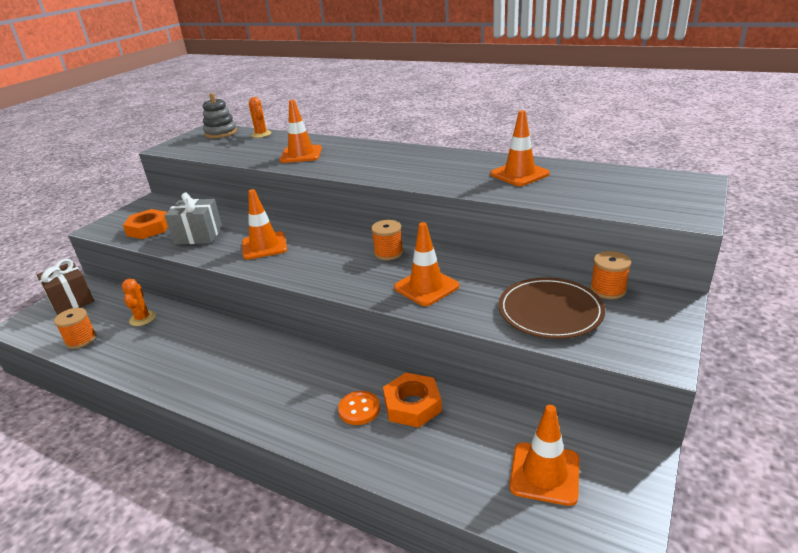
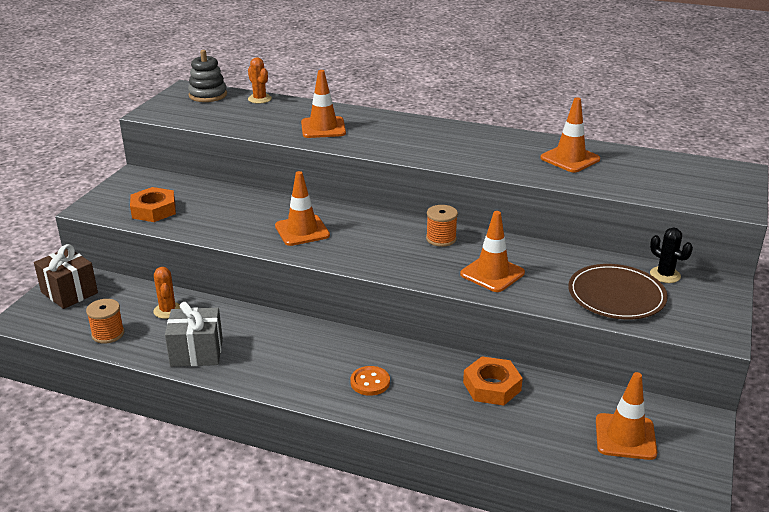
camera: 10 degrees left, 0 degrees up
(198, 235) = (219, 218): grey gift -> grey gift (196, 352)
(359, 409) = (441, 392): orange button -> orange button (370, 382)
(608, 289) = (665, 275): orange spool -> black cactus

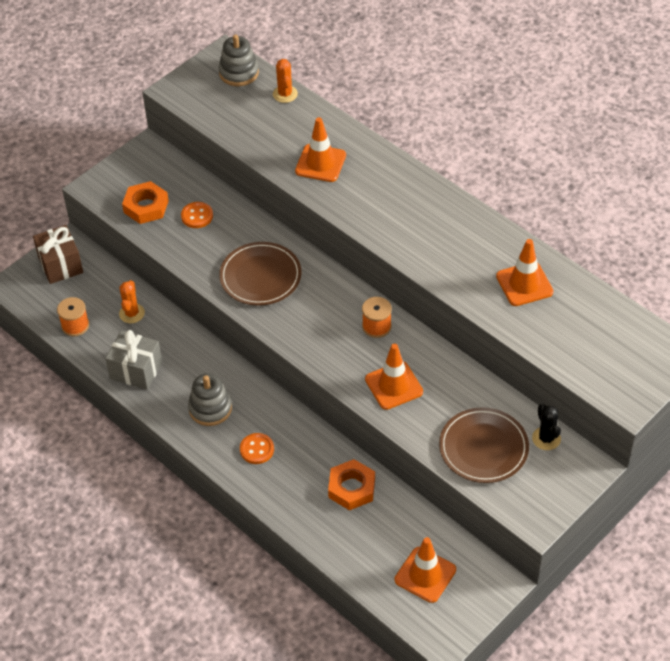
camera: 25 degrees right, 20 degrees up
(210, 206) = (197, 216): none -> orange button
(297, 362) = (210, 408): none -> grey stacking toy
(302, 231) = (260, 276): orange traffic cone -> brown plate

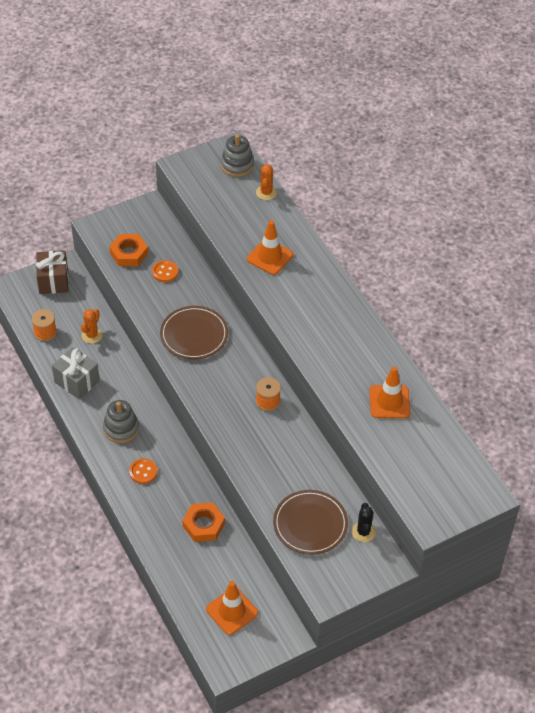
camera: 15 degrees right, 0 degrees up
(394, 385) = (261, 453): orange traffic cone -> none

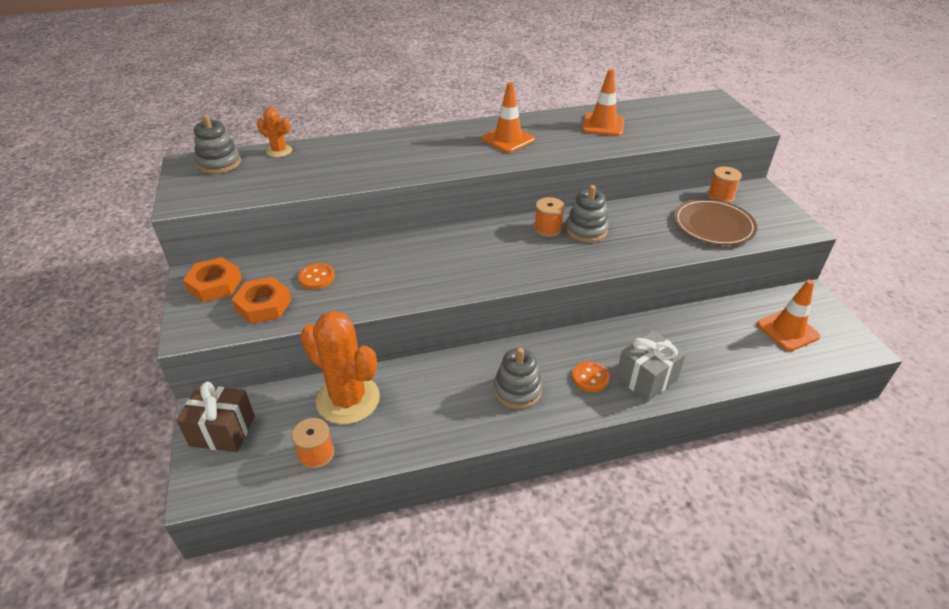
camera: 75 degrees left, 10 degrees down
(77, 381) = (423, 427): grey gift -> grey gift (646, 378)
(92, 335) = (348, 399): orange cactus -> orange cactus, size x2.09
(194, 335) = (431, 268): brown plate -> none
(203, 525) = (672, 336): orange nut -> orange nut (215, 284)
(270, 257) = (379, 161): orange traffic cone -> orange traffic cone (508, 139)
(274, 429) = (586, 230): none -> grey stacking toy
(363, 532) = (720, 196): black cactus -> orange spool

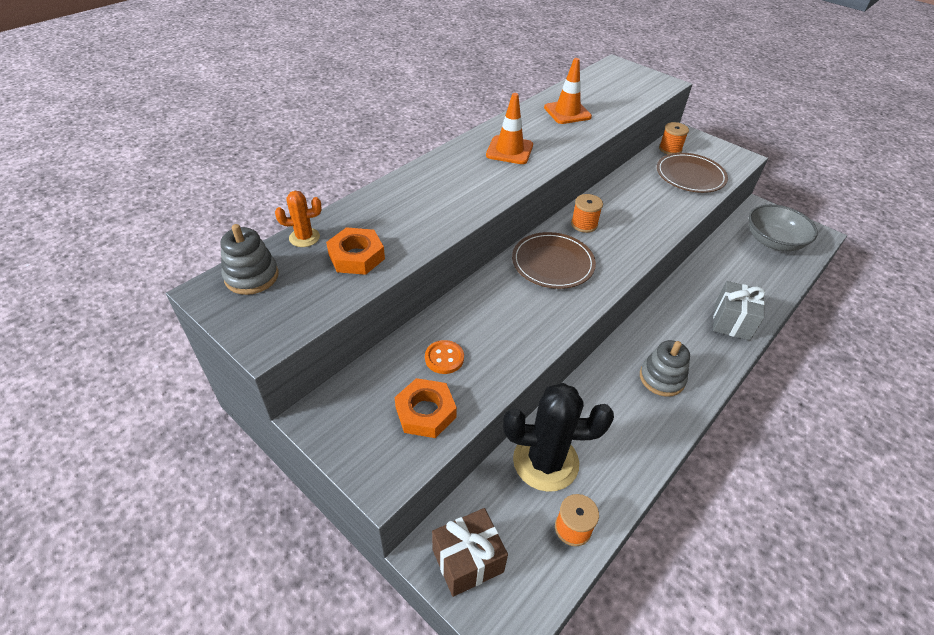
camera: 35 degrees left, 5 degrees up
(215, 284) = (349, 416): orange nut -> orange nut (356, 256)
(348, 399) = (545, 461): orange cactus -> black cactus
(482, 247) = (552, 263): none -> brown plate
(586, 230) = (612, 214): grey stacking toy -> none
(590, 378) = (698, 340): orange button -> none
(787, 330) = (773, 241): orange traffic cone -> grey bowl

